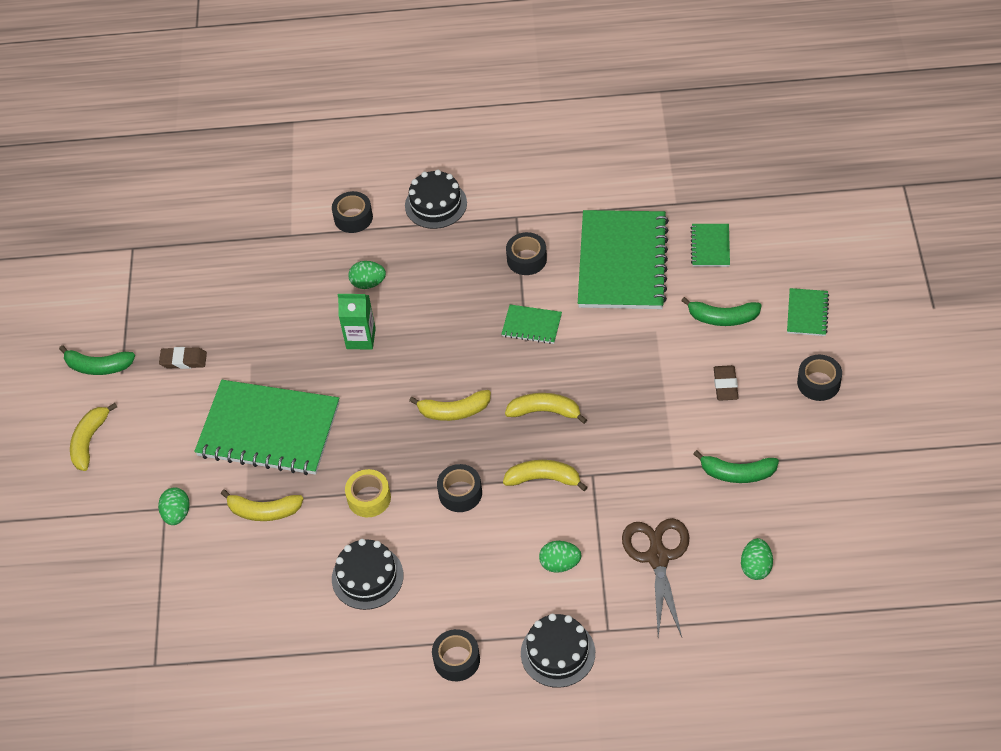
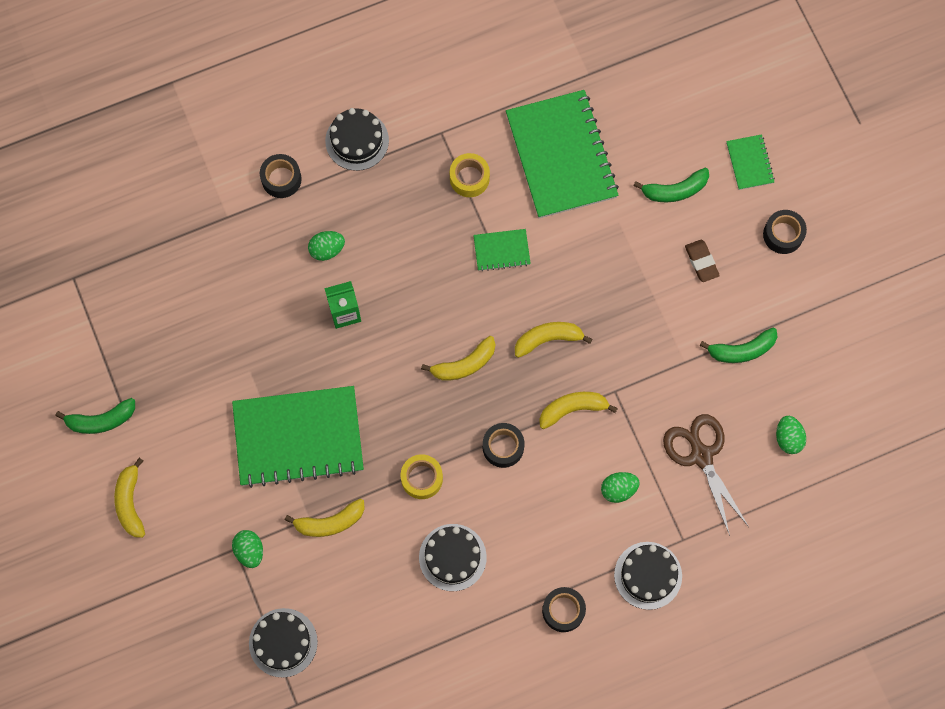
camera: 25 degrees left, 20 degrees up
(169, 604) = (283, 642): none -> black cake
(183, 360) = (182, 388): brown eraser -> none
(526, 259) = (469, 178): black tape -> yellow tape
(710, 246) = (637, 114): green notebook -> none

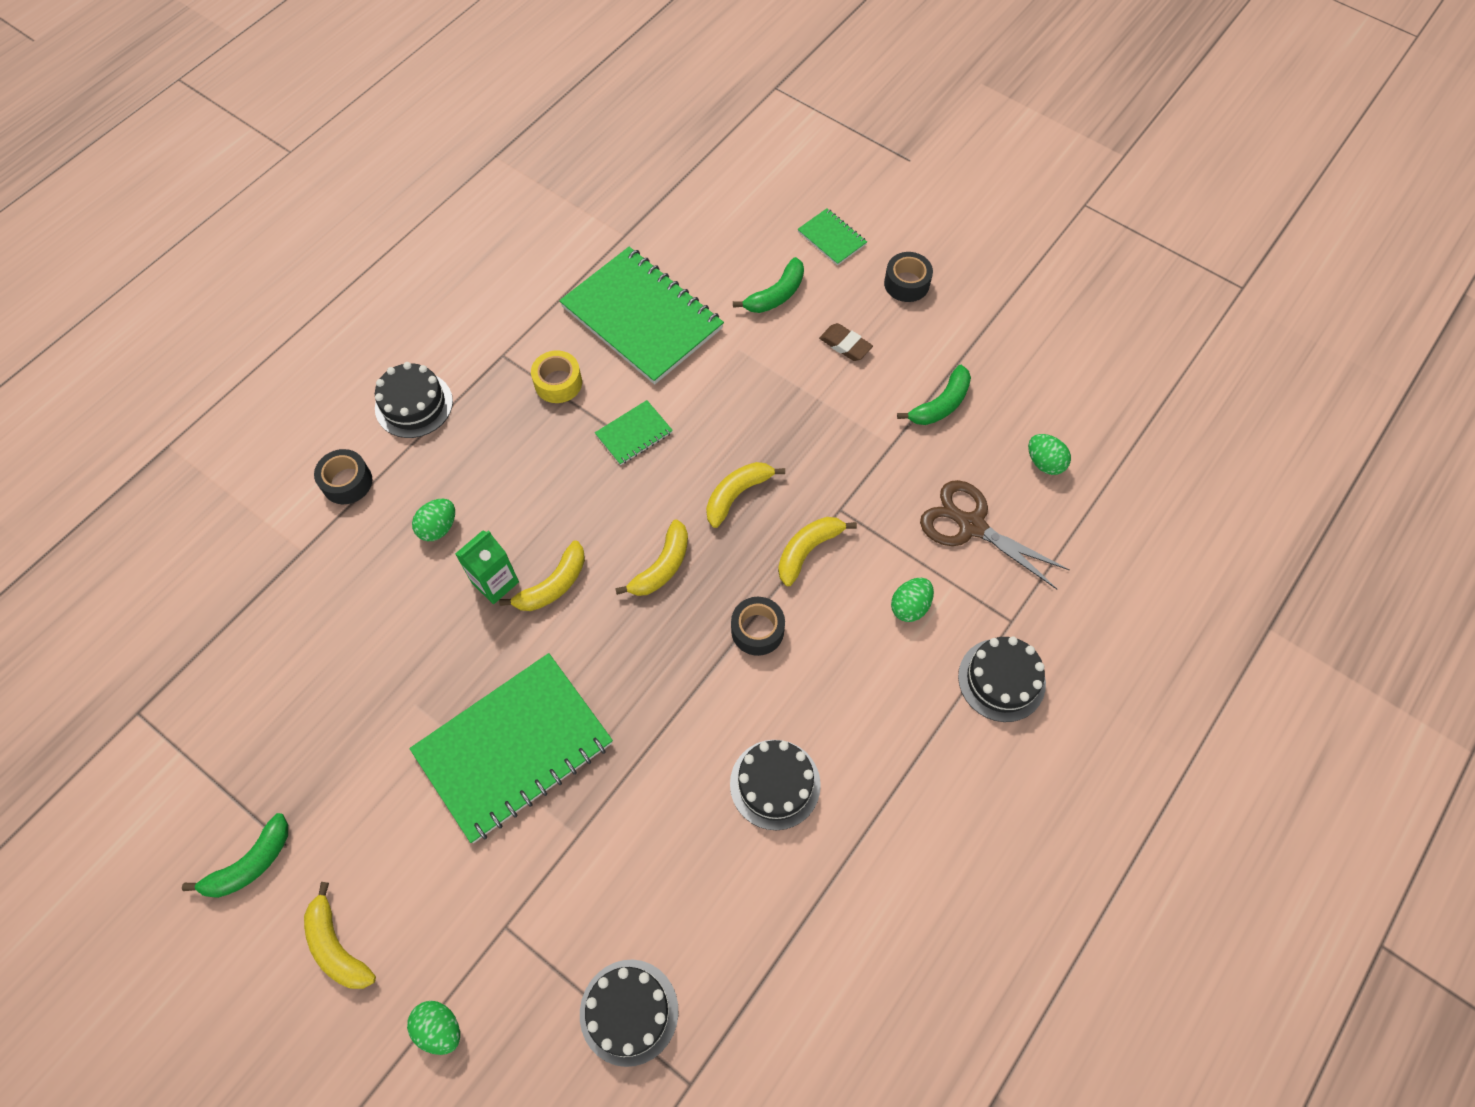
camera: 30 degrees left, 10 degrees down
(249, 551) = (524, 919): green egg -> green egg (439, 1028)
(330, 522) = (606, 826): yellow banana -> yellow banana (553, 585)
(422, 478) = (686, 714): yellow tape -> none
(563, 610) = (937, 772): black tape -> none

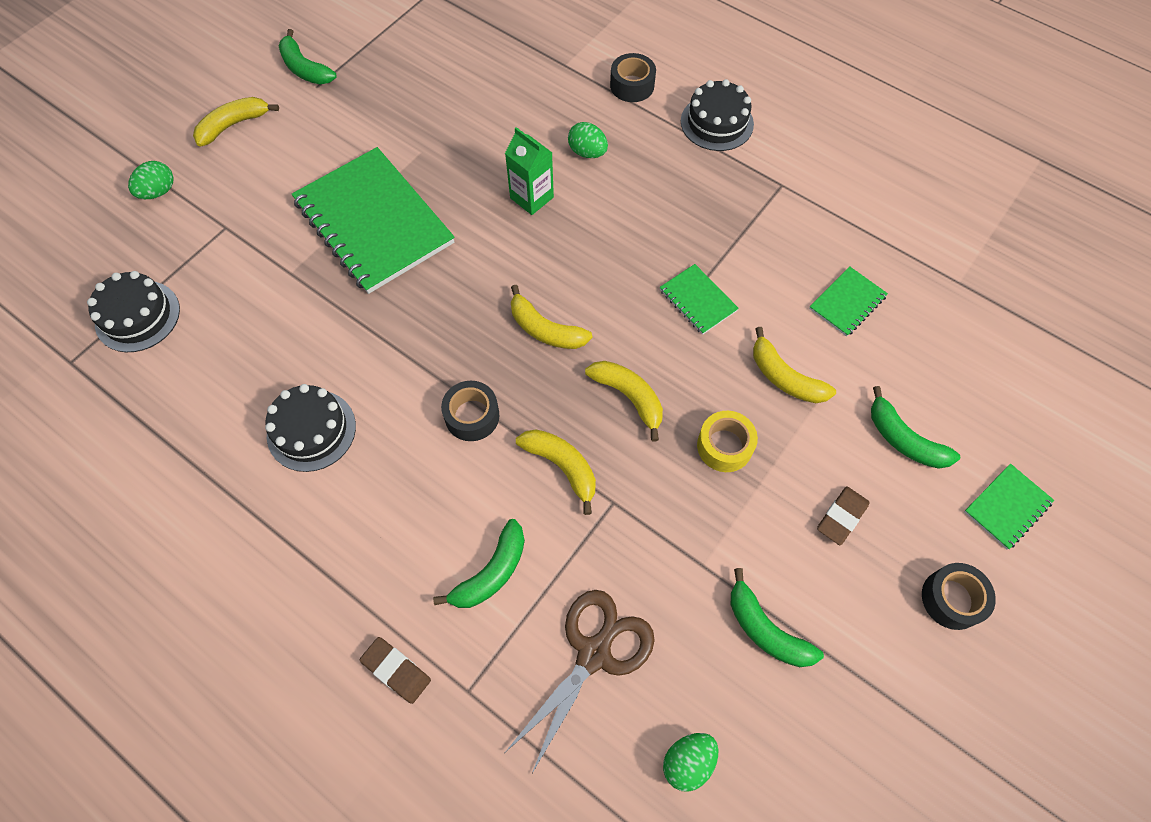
camera: 90 degrees right, 0 degrees up
(553, 585) = (527, 241): yellow banana -> yellow banana (784, 377)
(558, 383) = (753, 232): yellow tape -> yellow tape (724, 446)
(642, 318) = (847, 302): green notebook -> green notebook, size x0.44
(910, 606) = (491, 572): green egg -> green banana
(1001, 680) = (396, 671): black cake -> brown eraser

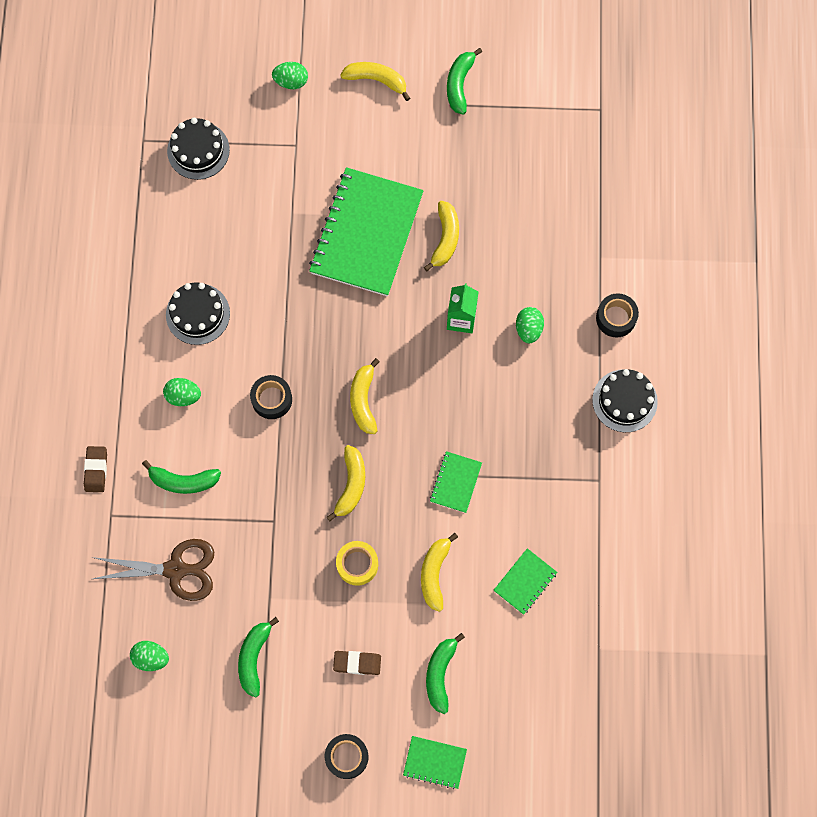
camera: 55 degrees right, 10 degrees up
(391, 506) = (183, 396): none -> green egg
(562, 466) = (276, 476): yellow banana -> yellow banana (445, 238)
(847, 302) = (525, 581): green notebook -> green notebook turned 60 degrees counterclockwise

